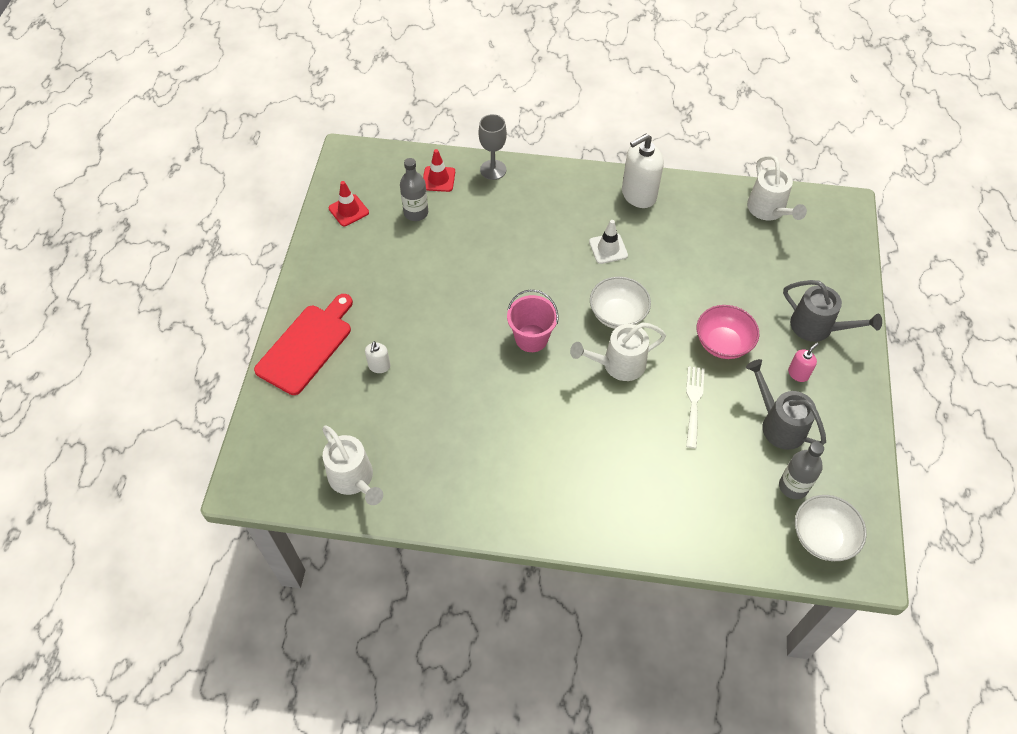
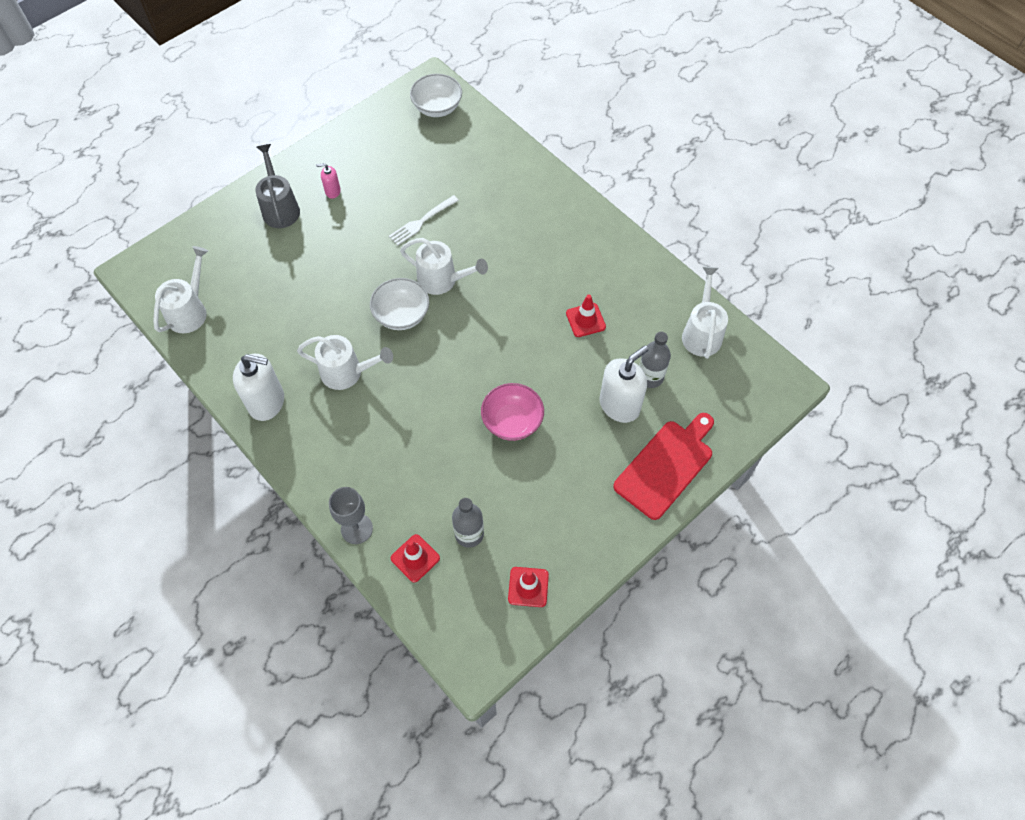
camera: 140 degrees left, 5 degrees up
(307, 346) = (666, 466): red cutting board -> red cutting board turned 150 degrees clockwise
(379, 366) = (619, 405): white soap dispenser -> white soap dispenser, size x2.04
(466, 417) = (585, 320): none -> red traffic cone
(531, 338) = (483, 343): pink bucket -> none
(608, 248) = (347, 372): white traffic cone -> white watering can
(723, 343) = (355, 243): pink bowl -> pink bowl (512, 421)
(778, 424) = (385, 174): grey watering can -> none
(793, 486) = (420, 139): grey bottle -> grey bottle (650, 377)

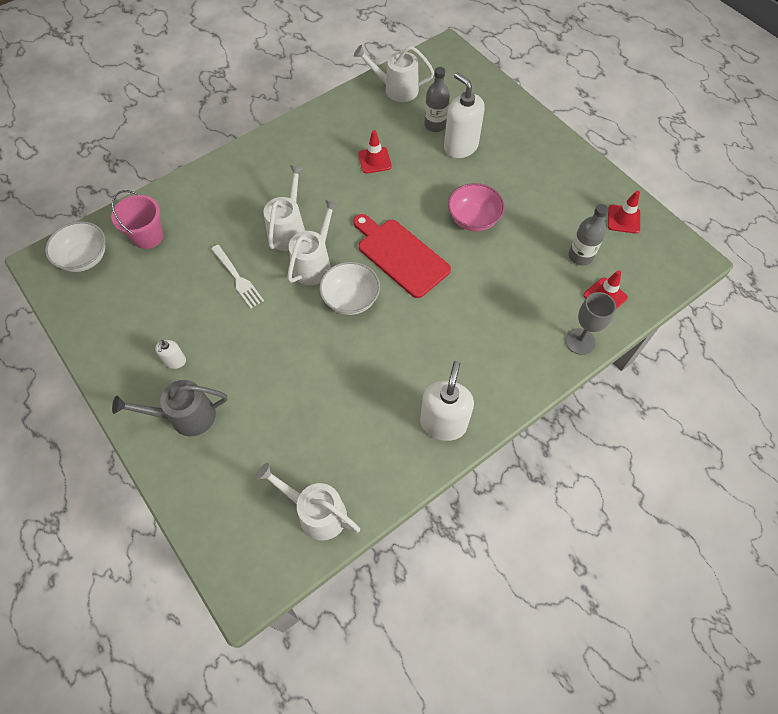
camera: 85 degrees left, 0 degrees up
(332, 191) = (175, 361): pink soap dispenser -> white soap dispenser
(347, 372) = (413, 348): white watering can -> white watering can (289, 230)
(465, 146) = (148, 236): none -> pink bucket
(666, 466) = (516, 125): red cutting board -> red cutting board (400, 255)

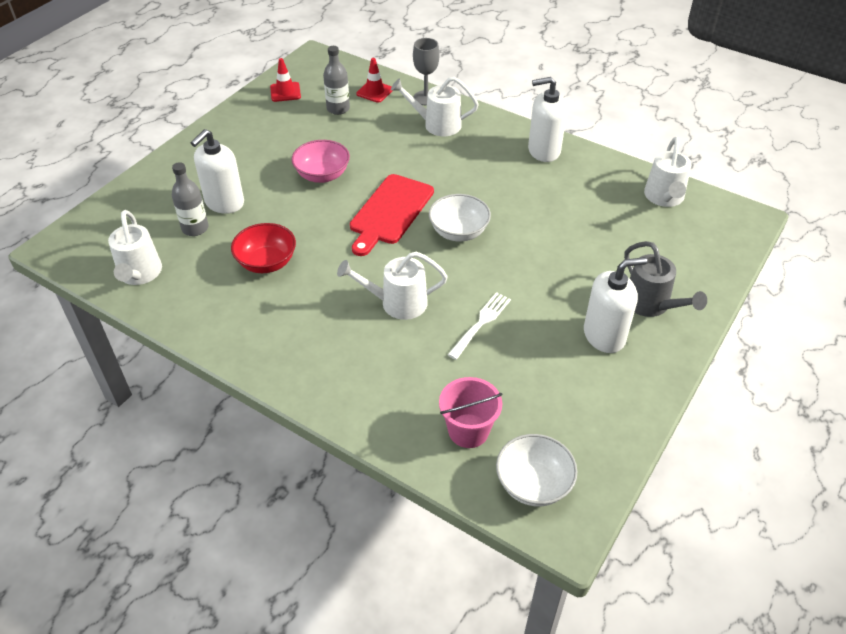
camera: 110 degrees left, 15 degrees down
(175, 361) = (604, 335): white soap dispenser -> white soap dispenser, size x2.04
(314, 263) = (430, 269): white watering can -> white watering can (436, 125)
(374, 160) = (266, 262): red traffic cone -> red bowl

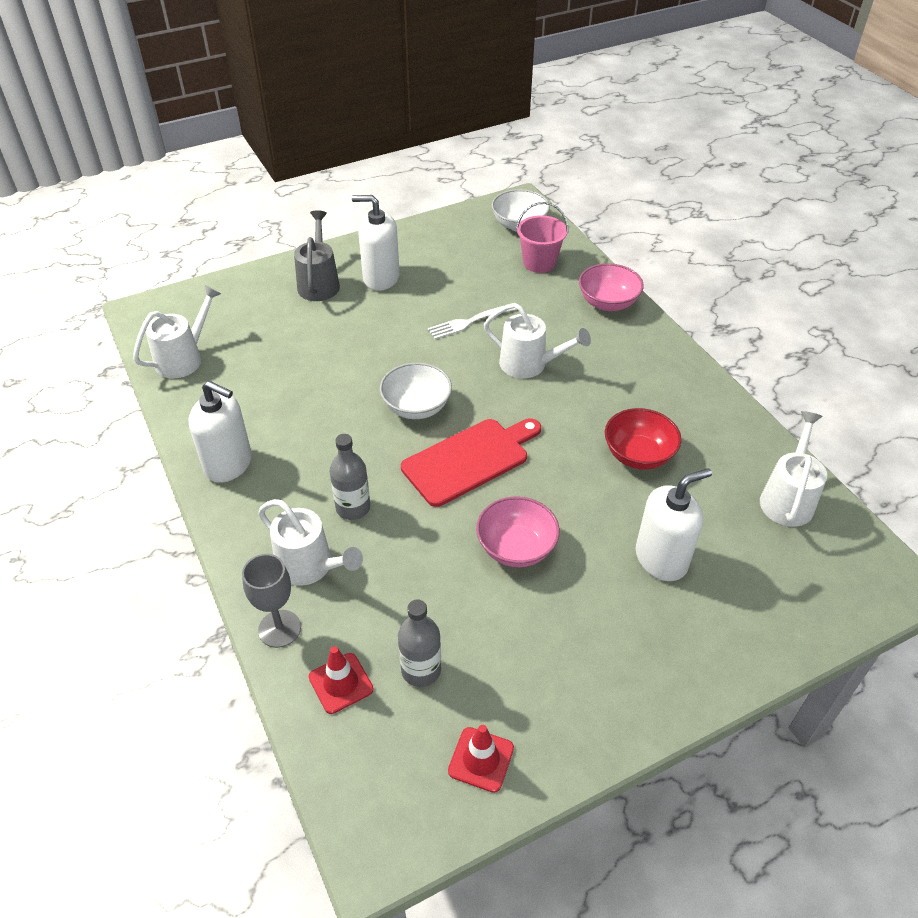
camera: 150 degrees left, 0 degrees up
(195, 228) = (709, 535): grey bottle -> grey bottle (353, 508)
(363, 406) = (608, 303): none -> pink bowl

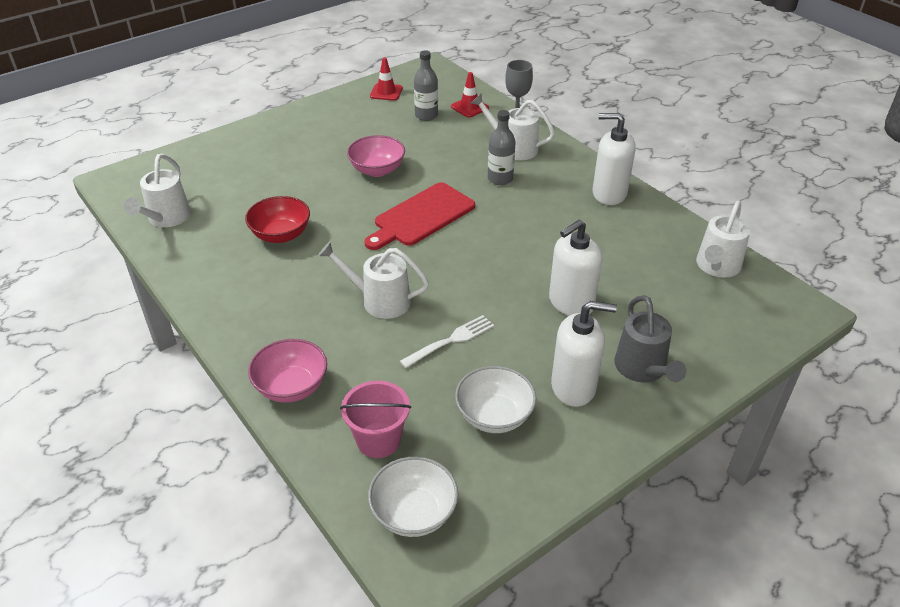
camera: 170 degrees right, 5 degrees down
(416, 407) = (478, 250): white bowl -> white bowl (494, 416)
(661, 559) = (275, 175): white soap dispenser -> white soap dispenser (571, 303)

